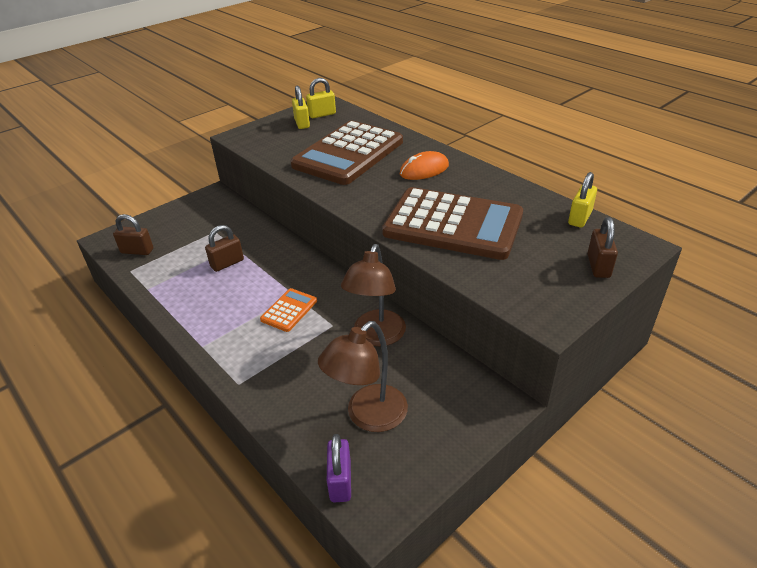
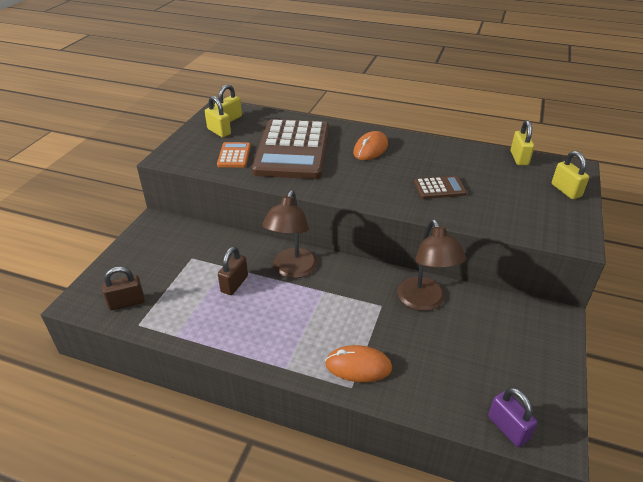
camera: 30 degrees left, 0 degrees up
(261, 369) = (358, 366): none -> orange mouse
(289, 310) = (333, 306): orange calculator -> orange calculator (234, 155)
(368, 416) = (479, 368): brown lamp -> brown lamp (292, 270)
(453, 224) = (439, 188): brown calculator -> brown calculator, size x0.42
(598, 266) = (566, 190): brown padlock -> yellow padlock

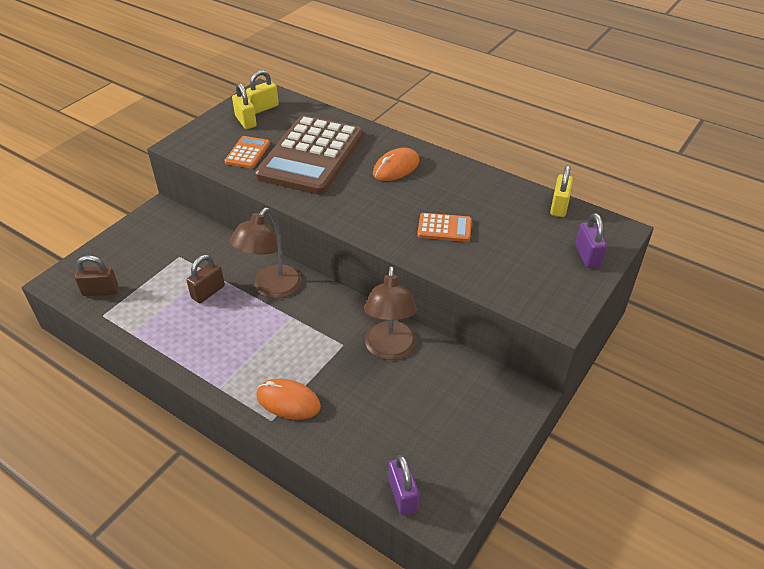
camera: 15 degrees right, 5 degrees up
(439, 188) = (444, 228): brown calculator -> orange calculator
(566, 190) = (587, 256): yellow padlock -> purple padlock

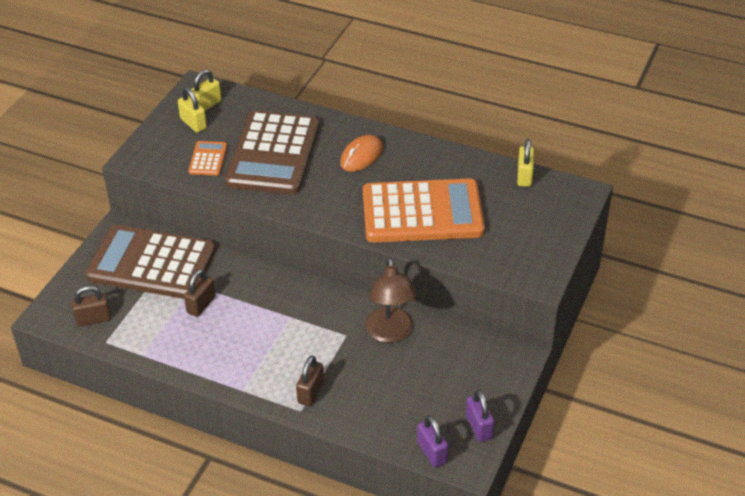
camera: 10 degrees left, 0 degrees up
(176, 246) = (151, 263): none -> brown calculator
(271, 288) = (262, 292): brown lamp -> none
(288, 401) = (311, 392): orange mouse -> brown padlock
(444, 228) = (422, 212): orange calculator -> orange calculator, size x2.36
(587, 256) = (557, 221): purple padlock -> purple padlock (479, 427)

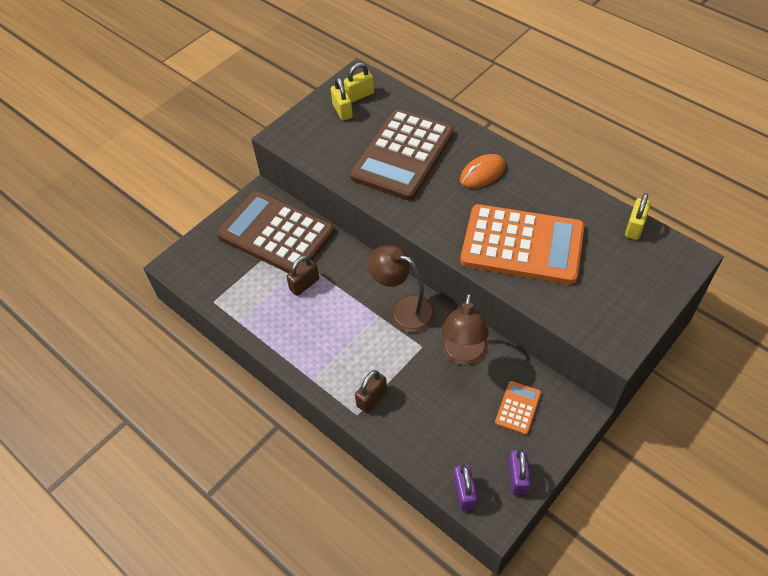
camera: 20 degrees right, 10 degrees up
(93, 319) = (211, 277): brown padlock -> none
(208, 159) = (343, 148): orange calculator -> orange calculator (517, 408)
(315, 306) = (403, 310): none -> brown lamp

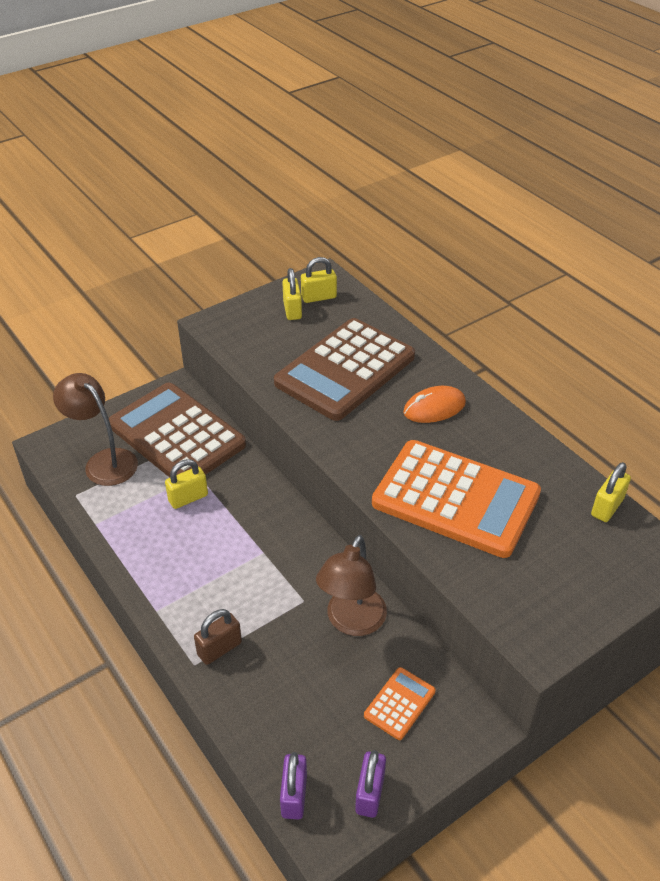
camera: 10 degrees right, 10 degrees down
(304, 284) = (188, 498): brown padlock -> yellow padlock
(403, 310) = (296, 553): brown lamp -> brown lamp (104, 461)

